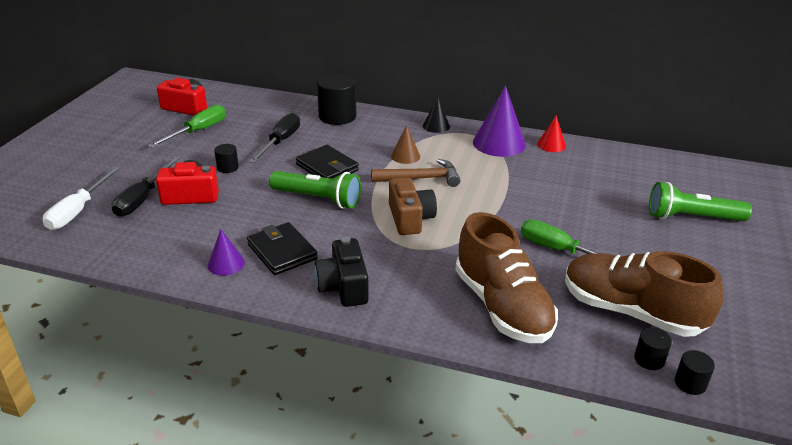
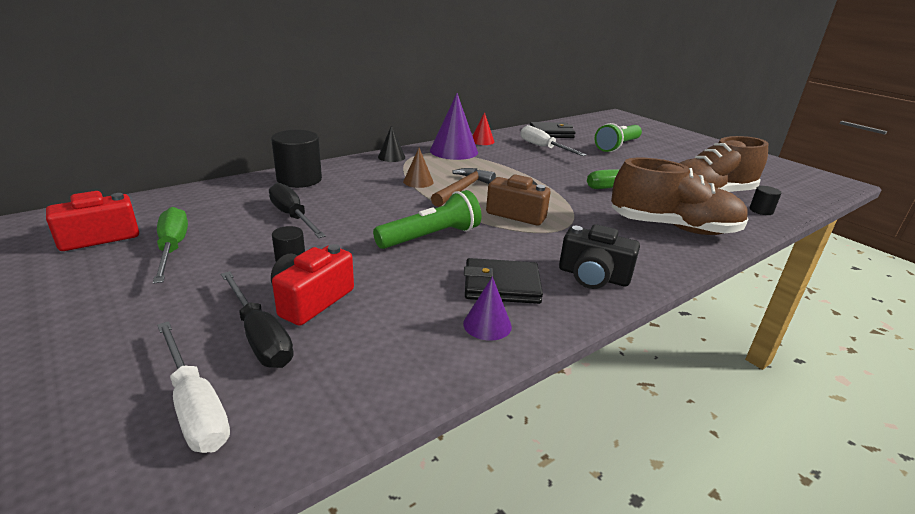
camera: 55 degrees left, 5 degrees down
(327, 167) = (382, 214): black wallet -> black wallet (551, 133)
(596, 179) = (543, 148): none -> white screwdriver
(690, 383) = (790, 210): black cylinder -> none

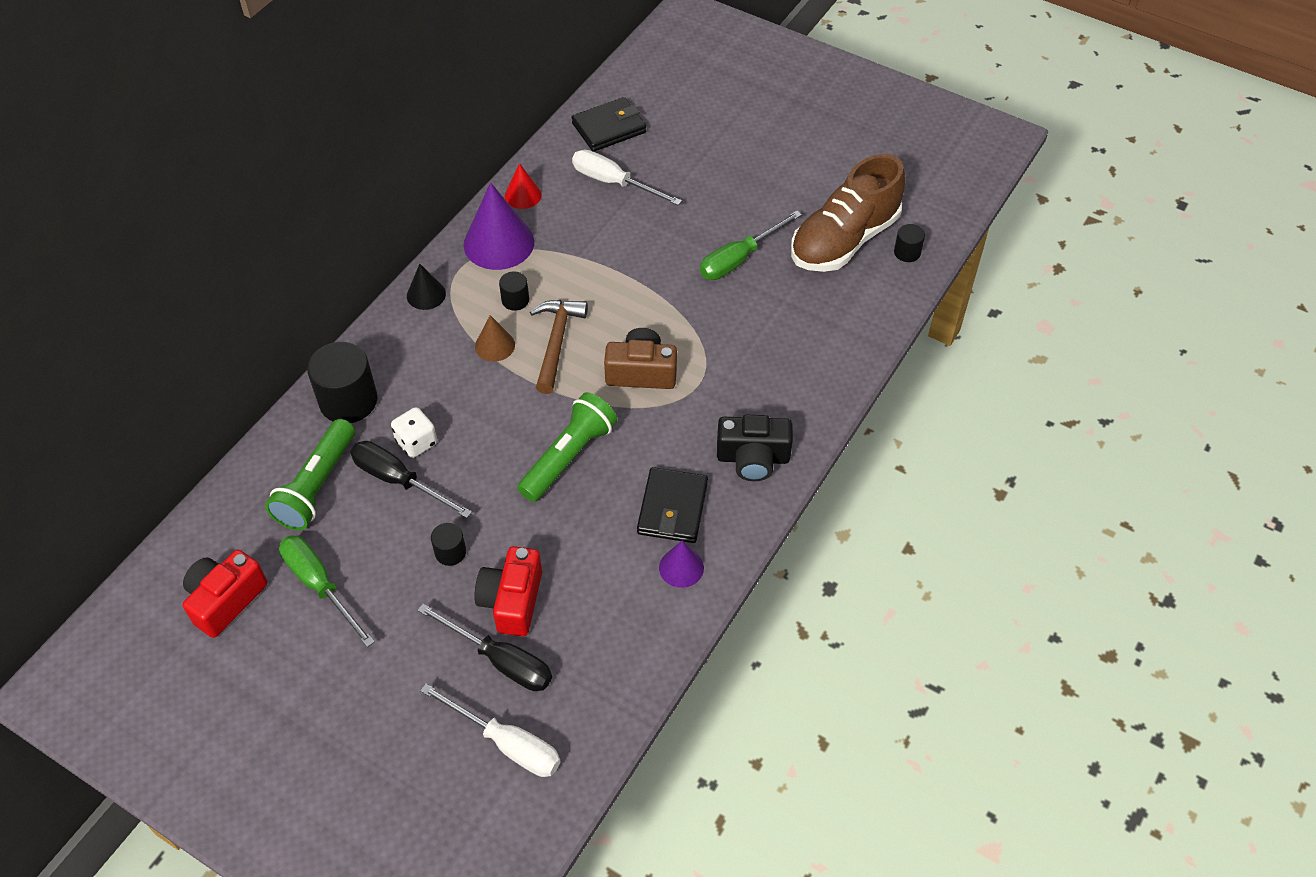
camera: 20 degrees left, 25 degrees up
(324, 204) = (416, 442): none -> white dice
(447, 170) = (515, 300): none -> black cylinder
(501, 285) = (672, 508): black wallet -> black wallet turned 60 degrees counterclockwise
(617, 146) = (712, 136): green flashlight -> green flashlight (317, 486)
(673, 228) = (815, 332): brown shoe -> none

